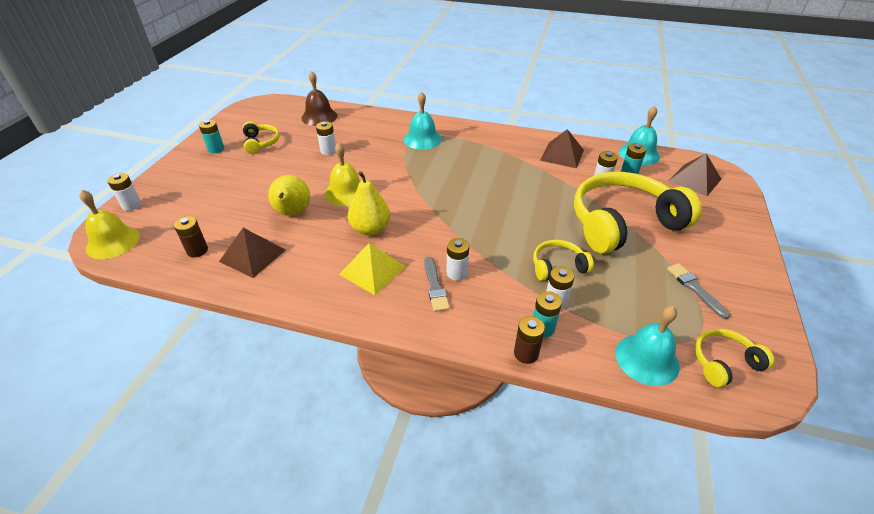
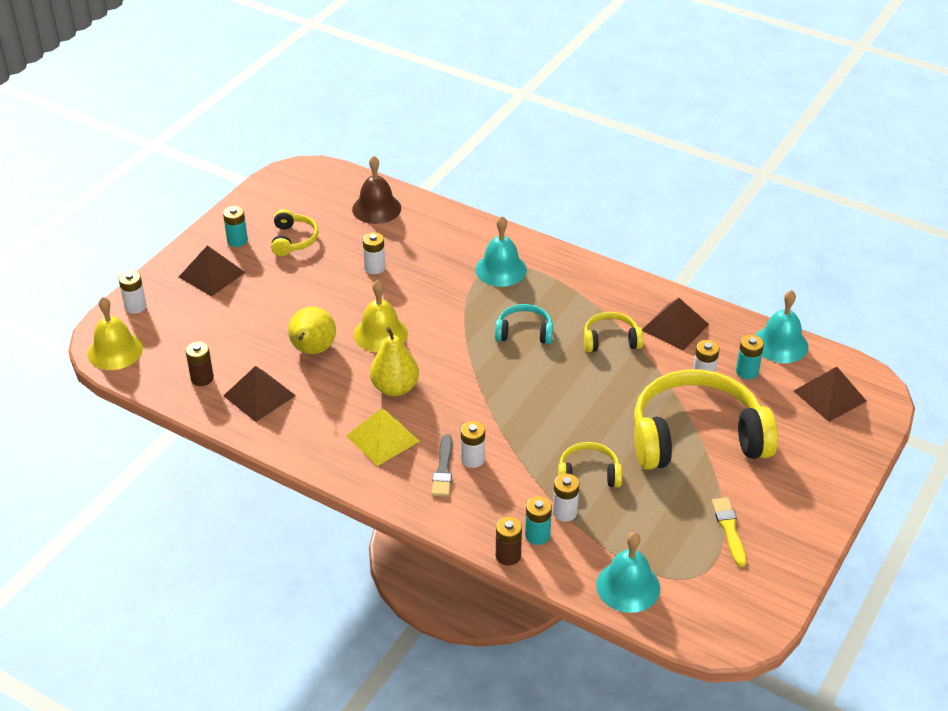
camera: 15 degrees right, 0 degrees up
(198, 173) = (212, 274): none -> brown pyramid
(457, 174) = (524, 332): none -> turquoise headphones
(695, 289) = (729, 529): grey brush -> yellow brush
(724, 363) = (706, 606): yellow headphones -> yellow headphones (610, 340)

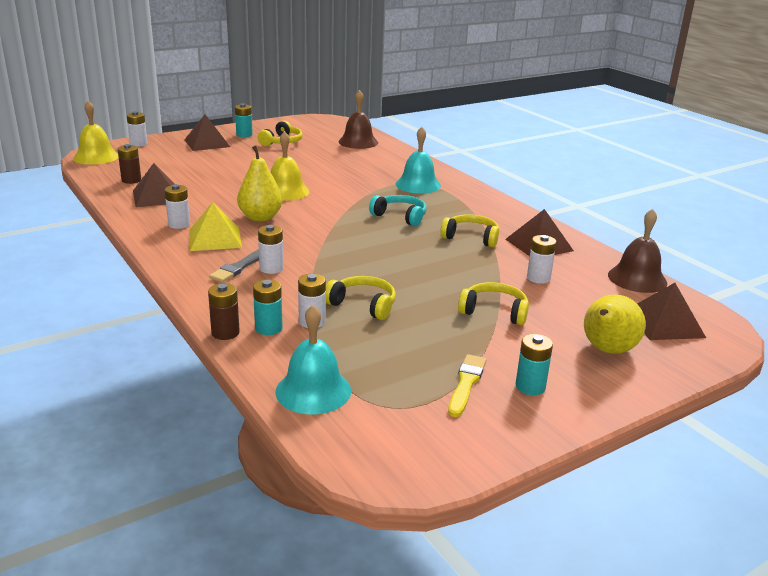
camera: 25 degrees right, 15 degrees down
(312, 350) = (225, 187): yellow pear -> yellow pear (607, 350)
(374, 267) = (322, 164): white battery -> white battery (179, 224)
(696, 437) = (494, 312): yellow headphones -> yellow headphones, size x0.46
(747, 371) = (586, 286): turquoise battery -> turquoise battery (530, 387)
(780, 344) = (637, 278): turquoise bell -> brown bell

